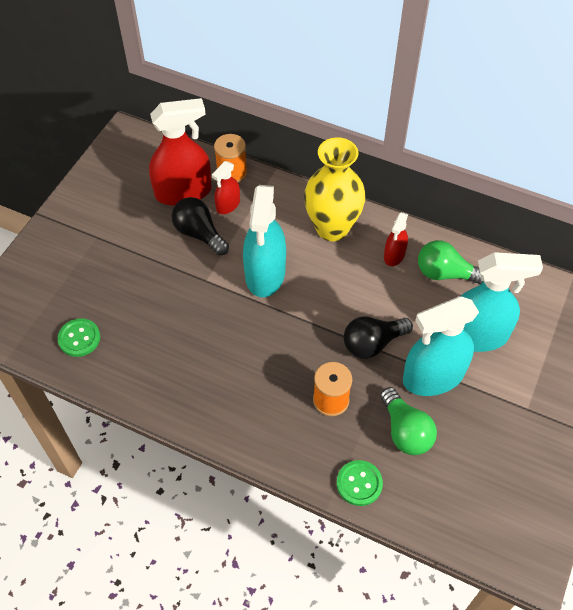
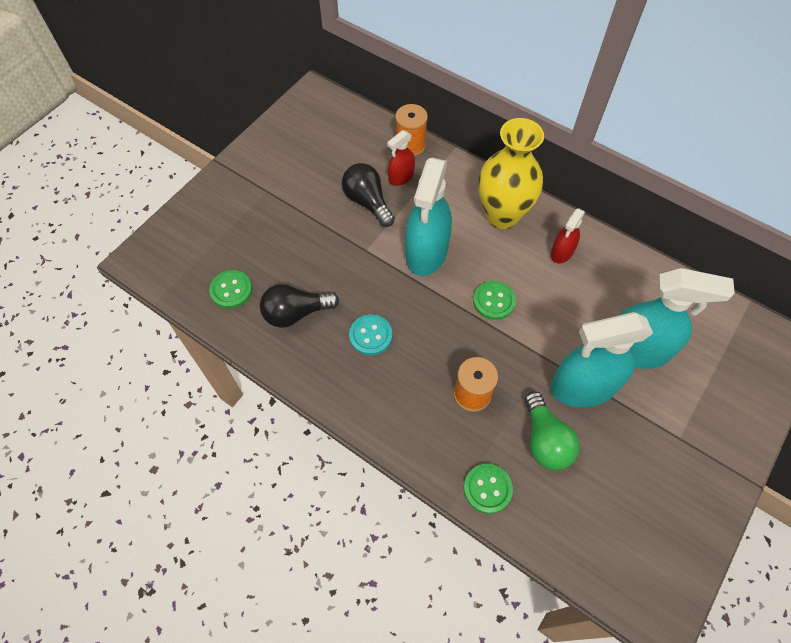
camera: 10 degrees right, 5 degrees up
(183, 192) = (359, 158): red spray bottle -> none
(225, 361) = (370, 335): none -> turquoise button
(337, 310) = (494, 301): none -> green button
(372, 343) = (525, 341): black light bulb -> black light bulb (296, 313)
(445, 273) = (612, 279): green light bulb -> none

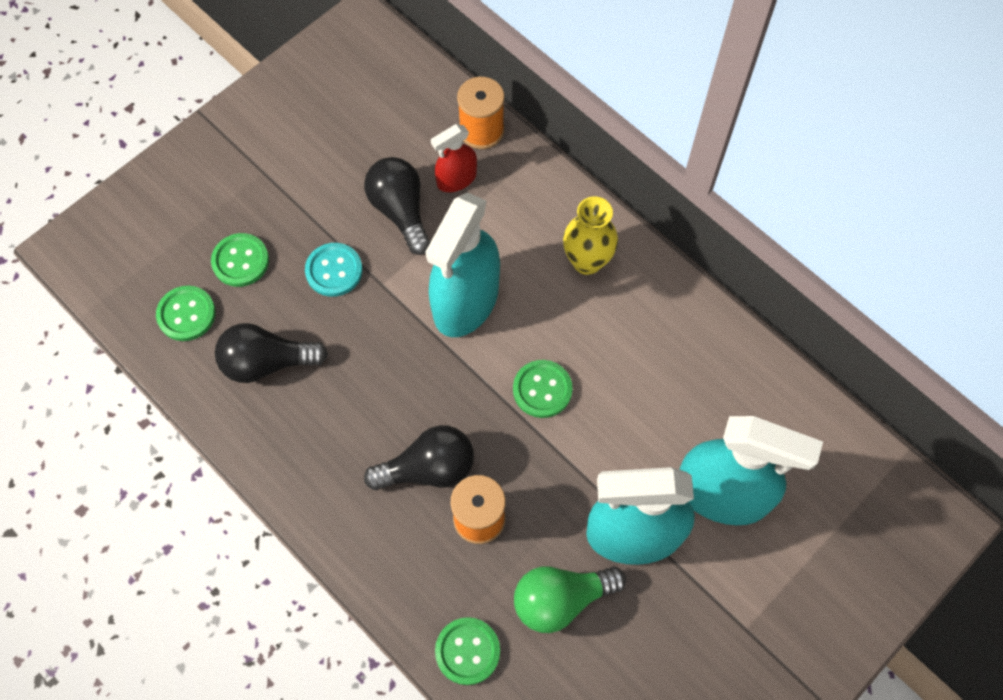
camera: 10 degrees right, 5 degrees up
(263, 249) = (240, 261): none -> green button
(370, 335) = (361, 412): turquoise button -> turquoise button (334, 271)
(427, 366) = (428, 469): none -> black light bulb
(502, 215) = (587, 261): yellow vase -> yellow vase, size x0.61
(545, 440) = (561, 599): green light bulb -> green light bulb turned 75 degrees clockwise
(562, 252) = (657, 332): red spray bottle -> none

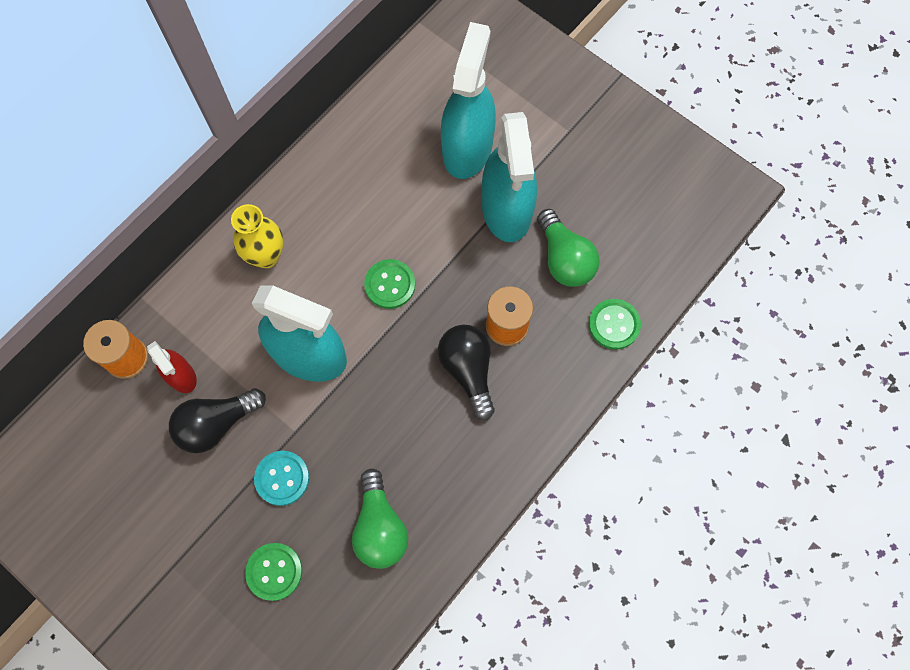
camera: 95 degrees left, 5 degrees up
(186, 314) = (334, 615): green button -> none
(267, 362) = (379, 527): black light bulb -> green light bulb

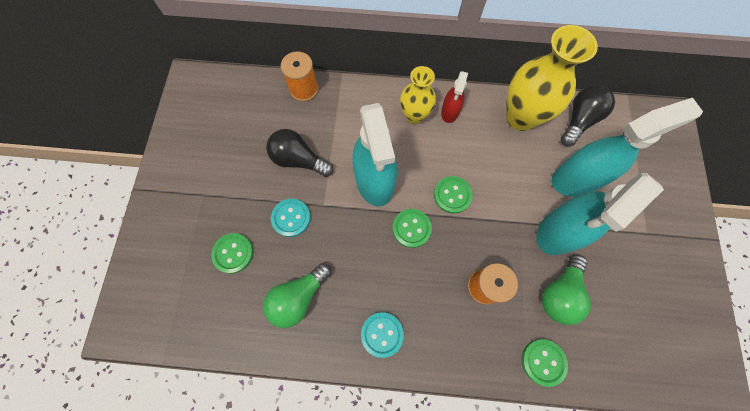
camera: 55 degrees right, 0 degrees up
(181, 376) = (313, 122): red spray bottle -> red spray bottle (450, 112)
(358, 147) = (520, 117): none -> yellow vase
(394, 354) = (411, 228): none -> green button
(468, 371) = (435, 282): black light bulb -> black light bulb (578, 120)
(480, 463) = (382, 334): none -> turquoise button

